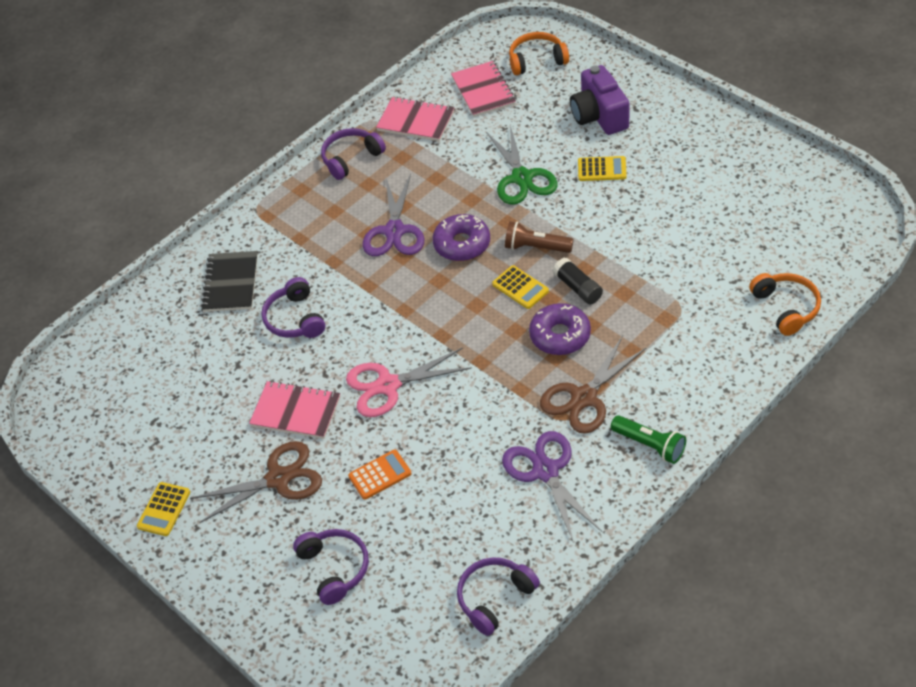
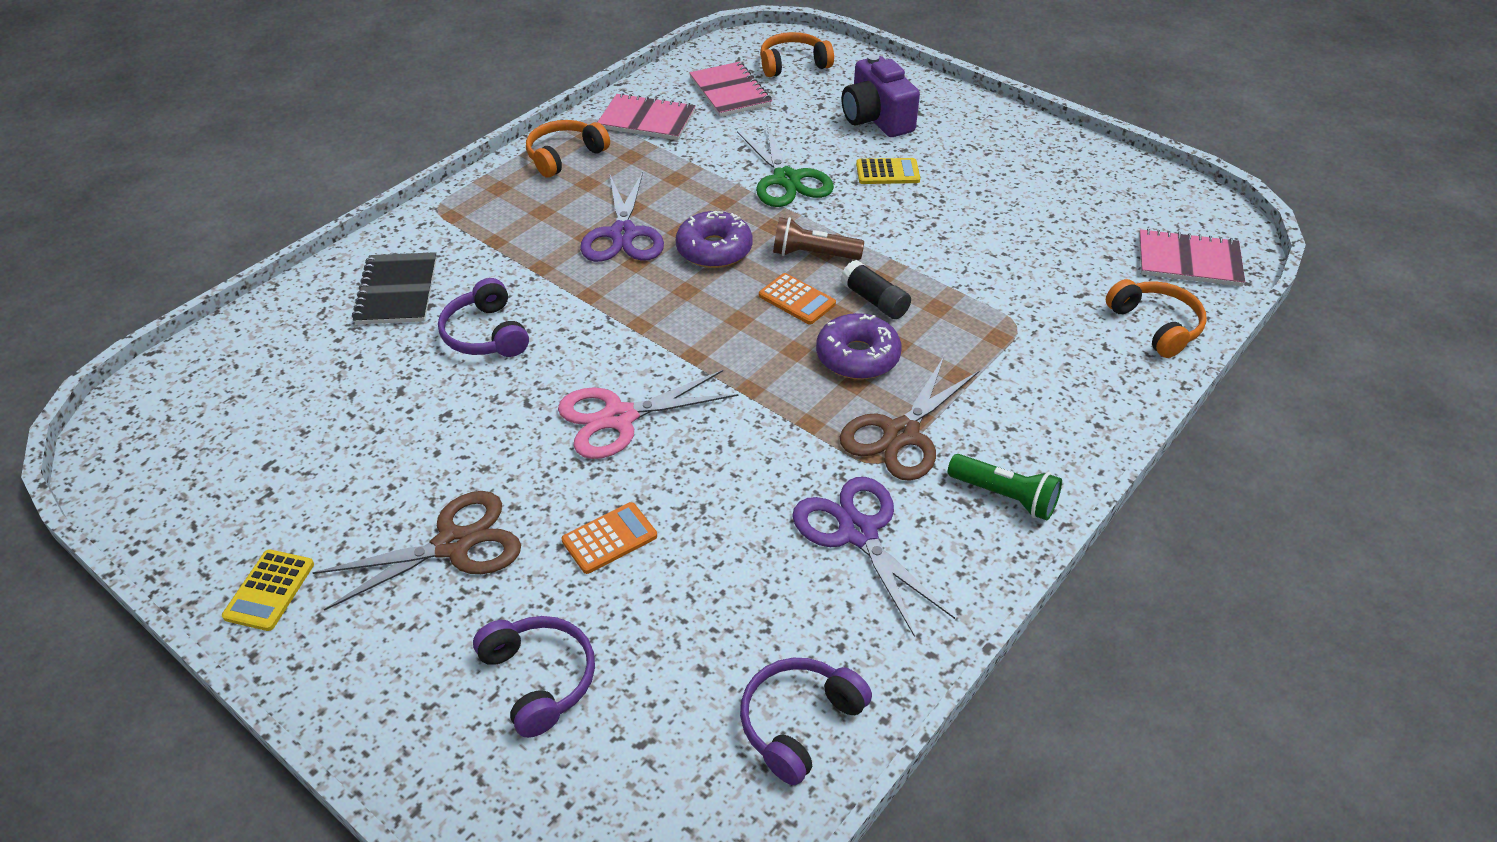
camera: 10 degrees left, 5 degrees down
(296, 411) = (483, 452): pink notebook -> pink notebook (1189, 261)
(351, 158) = (565, 156): purple headphones -> orange headphones
(520, 288) = (797, 300): yellow calculator -> orange calculator

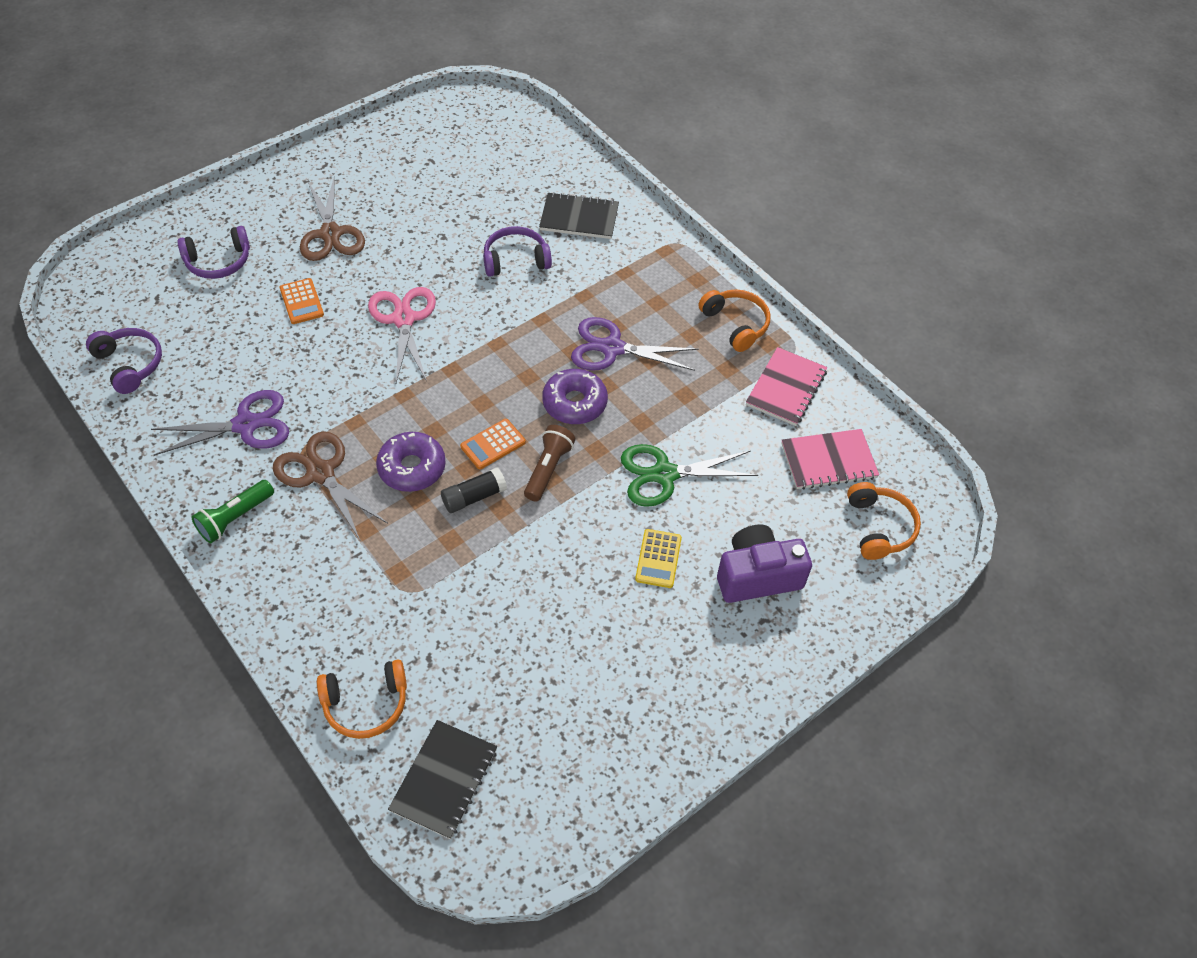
camera: 100 degrees right, 10 degrees up
(269, 590) = (333, 162): yellow calculator -> none
(1189, 261) = (444, 780): pink notebook -> black notebook

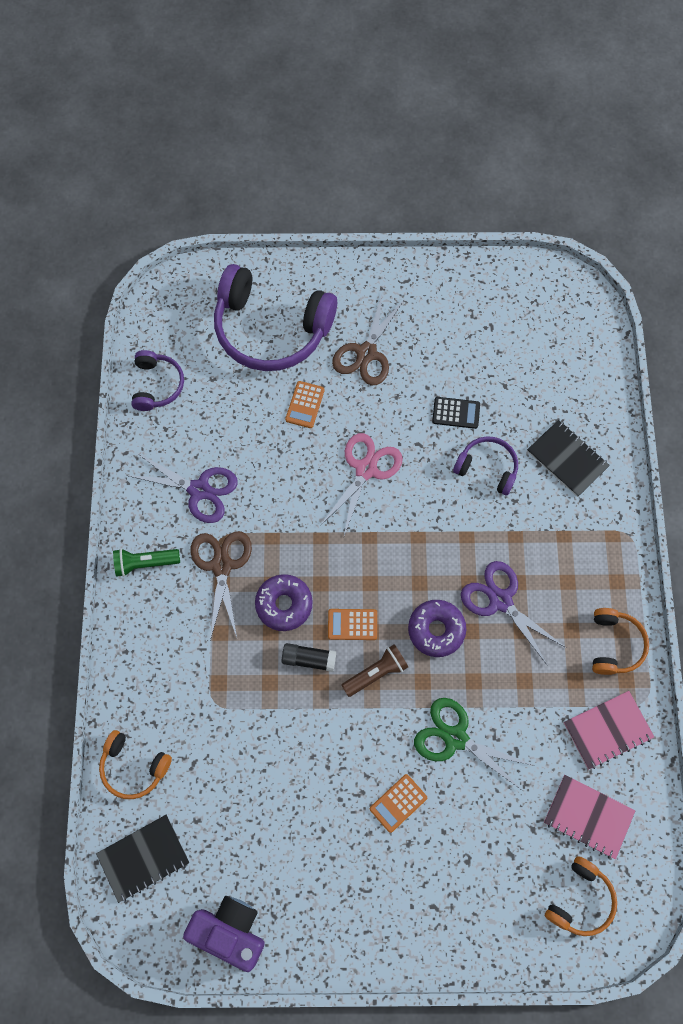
camera: 40 degrees right, 15 degrees up
(218, 261) = (271, 329): purple headphones -> purple headphones, size x2.00
(452, 235) = (456, 413): none -> black calculator
(658, 559) = (398, 803): yellow calculator -> orange calculator
(757, 576) = (457, 869): purple camera -> purple camera (230, 931)

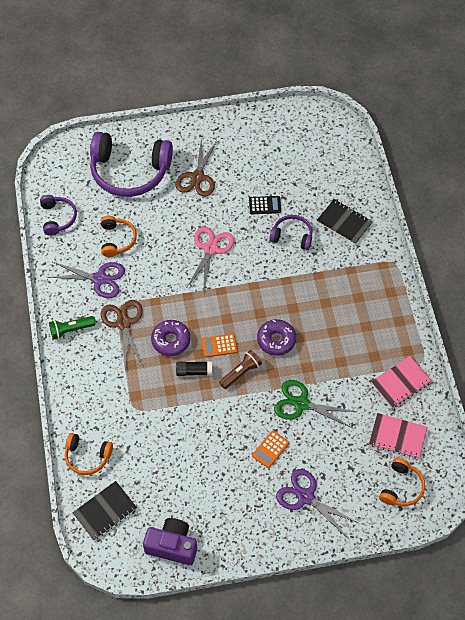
camera: 10 degrees left, 10 degrees down
(305, 405) = (161, 215): orange calculator -> none
(500, 600) = (316, 315): purple scissors -> purple scissors (306, 497)
(614, 644) = (396, 330): orange headphones -> orange headphones (117, 240)

